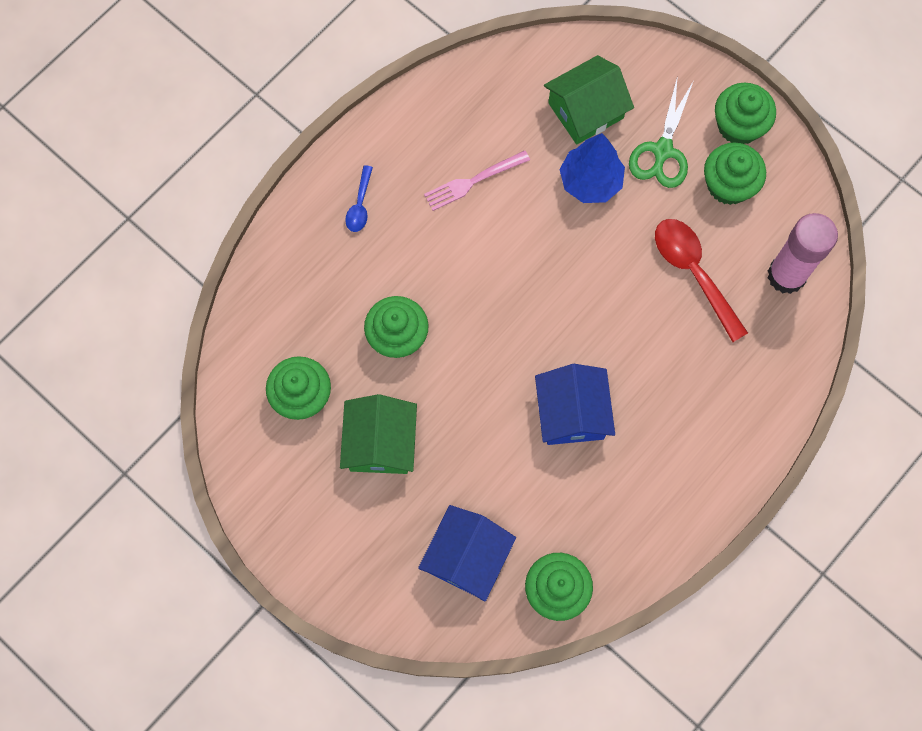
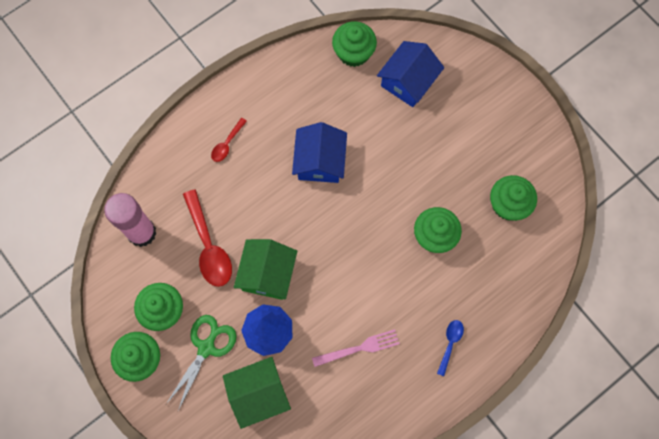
camera: 170 degrees left, 0 degrees up
(380, 443) = (456, 163): green house -> green house (267, 274)
(707, 415) = (227, 144): none -> red spoon

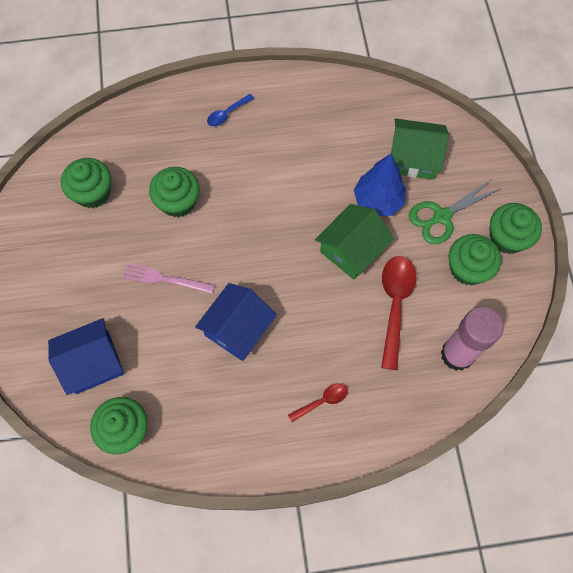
camera: 150 degrees left, 5 degrees down
(359, 348) = (305, 148): pink fork -> pink fork (163, 279)

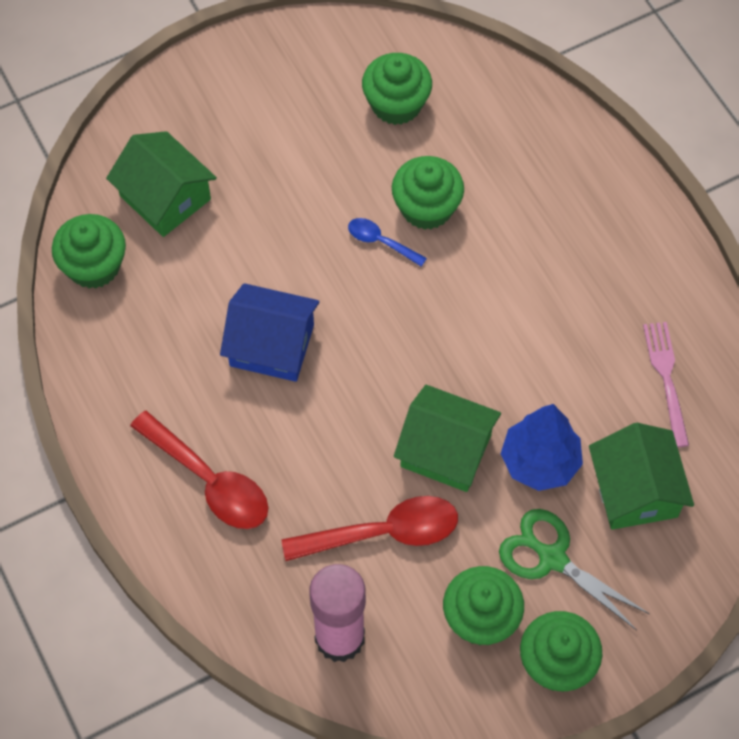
camera: 70 degrees right, 5 degrees down
(93, 363) = (165, 197): blue house -> green house
(163, 279) = (307, 233): pink fork -> pink fork (666, 378)
(227, 114) = (593, 217): blue spoon -> blue spoon (381, 242)
(322, 401) = (209, 481): red spoon -> red spoon, size x1.90

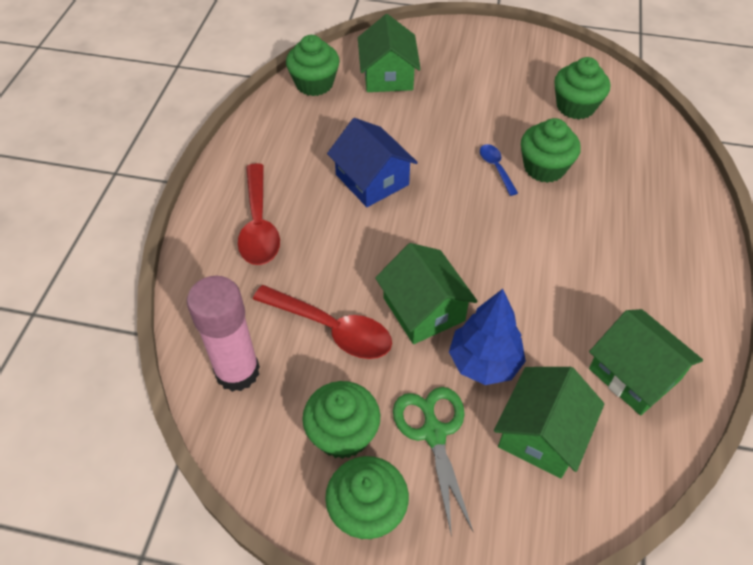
camera: 40 degrees right, 10 degrees down
(666, 378) = (634, 374): pink fork -> green house

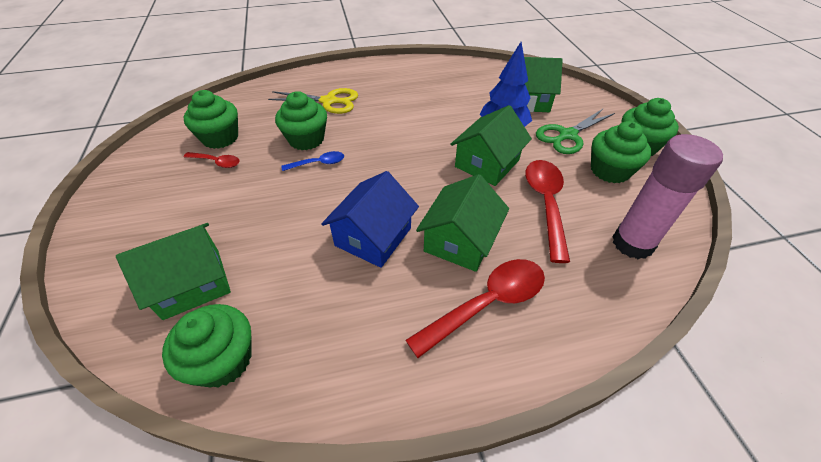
camera: 115 degrees left, 5 degrees down
(496, 168) = (318, 163): blue spoon -> blue spoon turned 150 degrees counterclockwise
(533, 100) = (217, 162): none -> red spoon
(621, 204) = (329, 101): none -> yellow scissors
(634, 374) = (461, 80): green house -> green house (460, 240)

